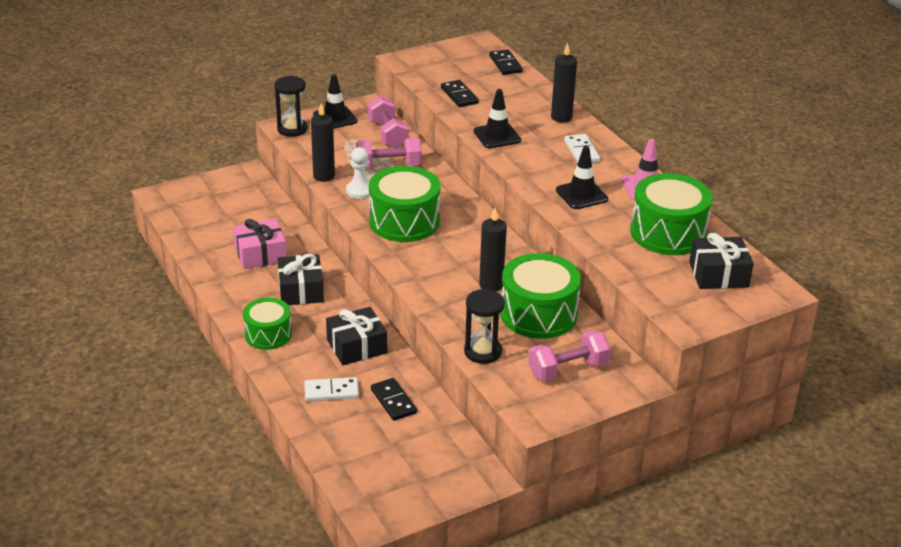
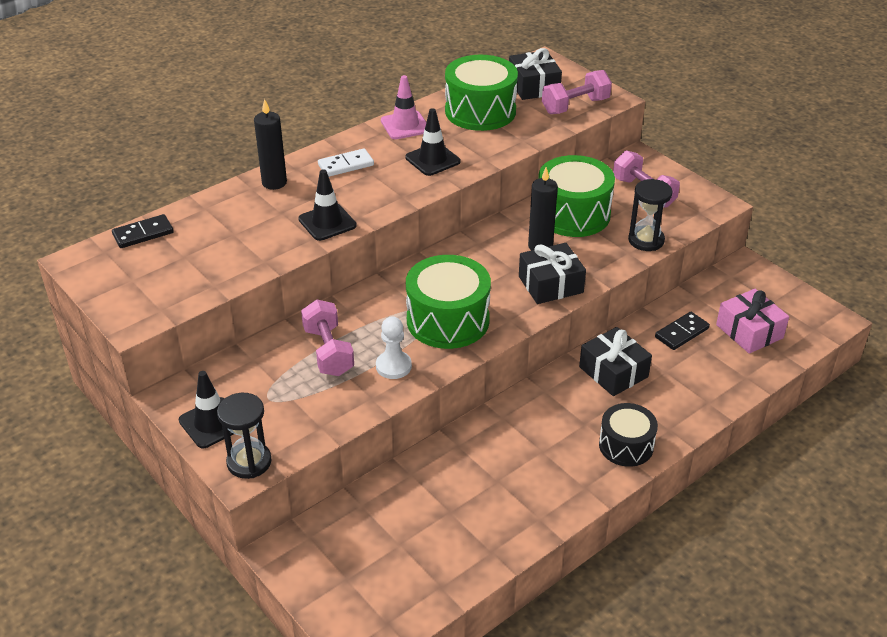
camera: 100 degrees left, 5 degrees up
(260, 254) = (476, 489): pink gift -> pink gift (749, 331)
(268, 334) = (626, 446): green drum -> black drum
(301, 290) = (535, 435): black gift -> black gift (550, 284)
(324, 176) = (367, 405): black candle -> none
(331, 391) = (691, 377): white domino -> none
(387, 134) = (251, 364): pink dumbbell -> pink dumbbell (575, 106)
(459, 96) = (233, 261): black domino -> none

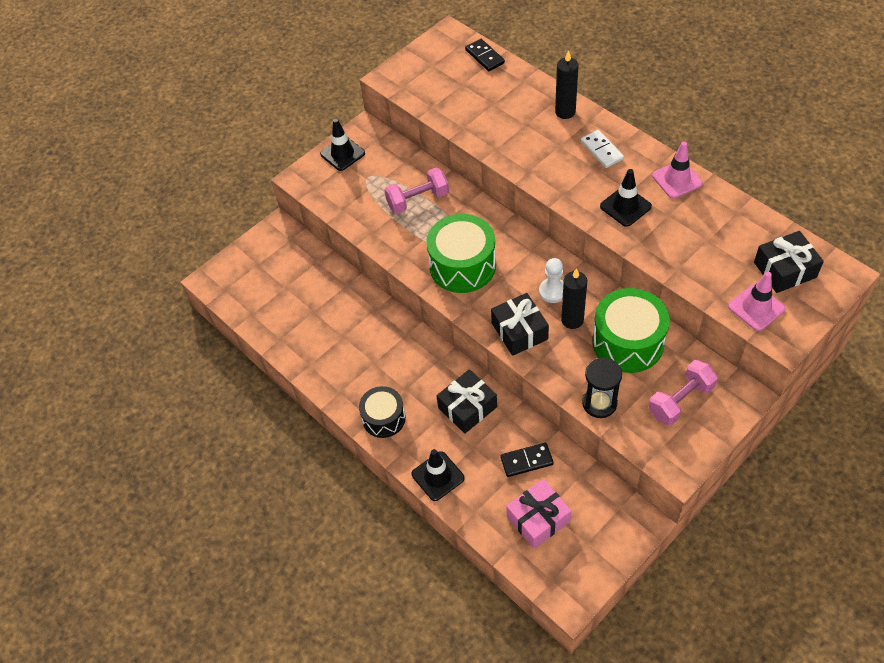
camera: 90 degrees right, 15 degrees up
(249, 462) = (309, 179): black hourglass -> none
(327, 222) = (518, 153): black traffic cone -> black traffic cone (438, 476)
(393, 366) = (406, 239): white pawn -> white pawn (553, 291)
(480, 111) = (720, 231): green drum -> none
(575, 106) = (756, 308): pink dumbbell -> pink traffic cone
(681, 333) = (526, 461): black domino -> black domino turned 60 degrees counterclockwise

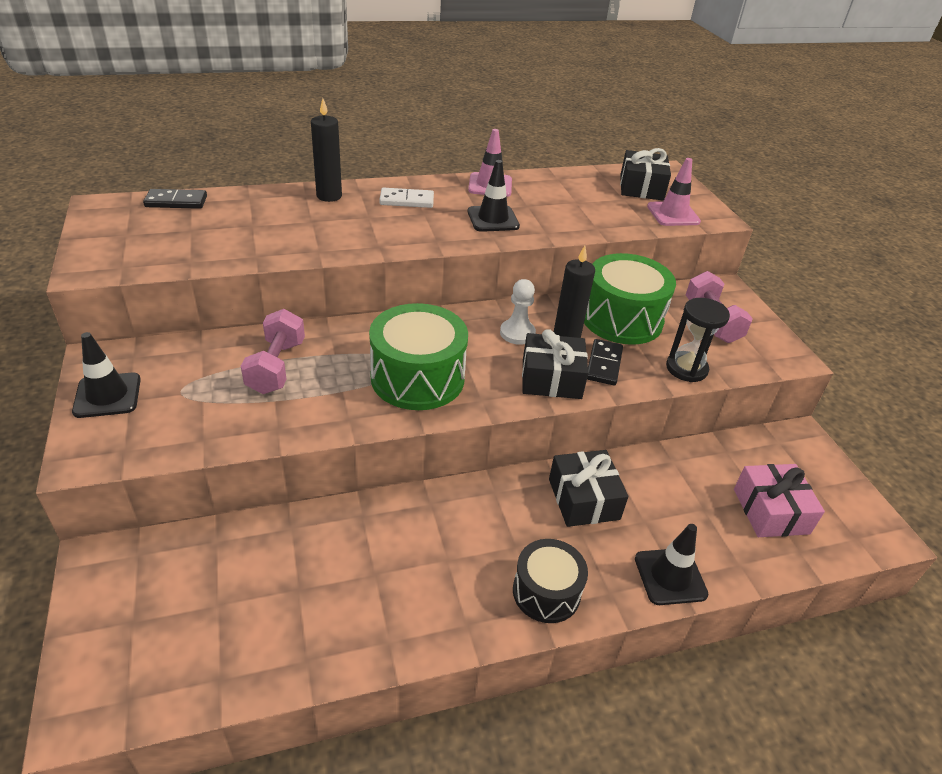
camera: 70 degrees left, 15 degrees down
(526, 461) = (687, 484): black domino -> black domino (603, 364)

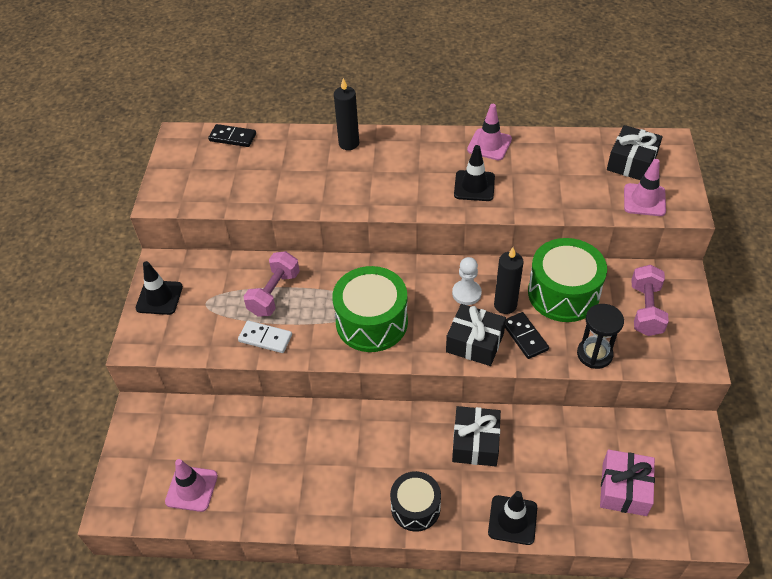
camera: 25 degrees right, 10 degrees up
(213, 648) = (191, 488): none -> pink traffic cone
(406, 200) = (410, 156): white domino -> white domino (265, 338)
(603, 364) = (524, 337): black domino -> black domino turned 60 degrees counterclockwise

